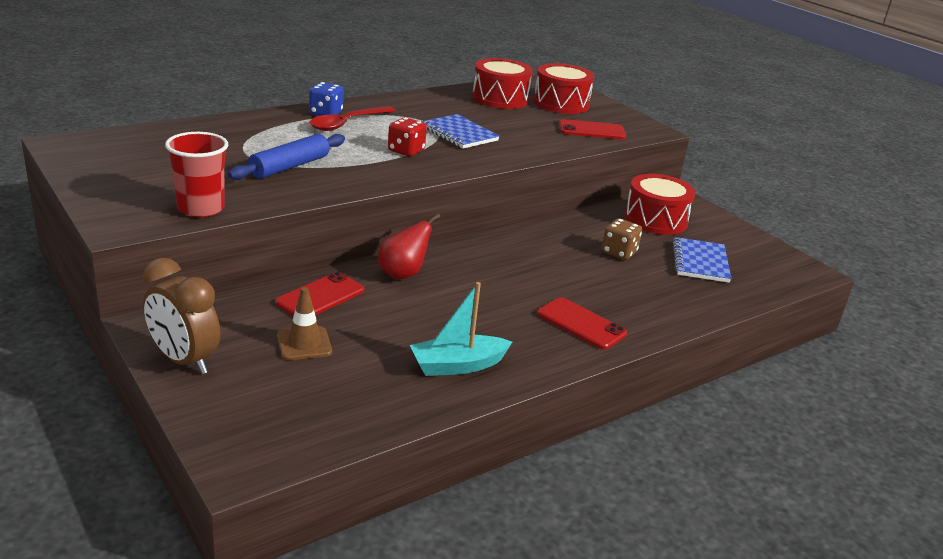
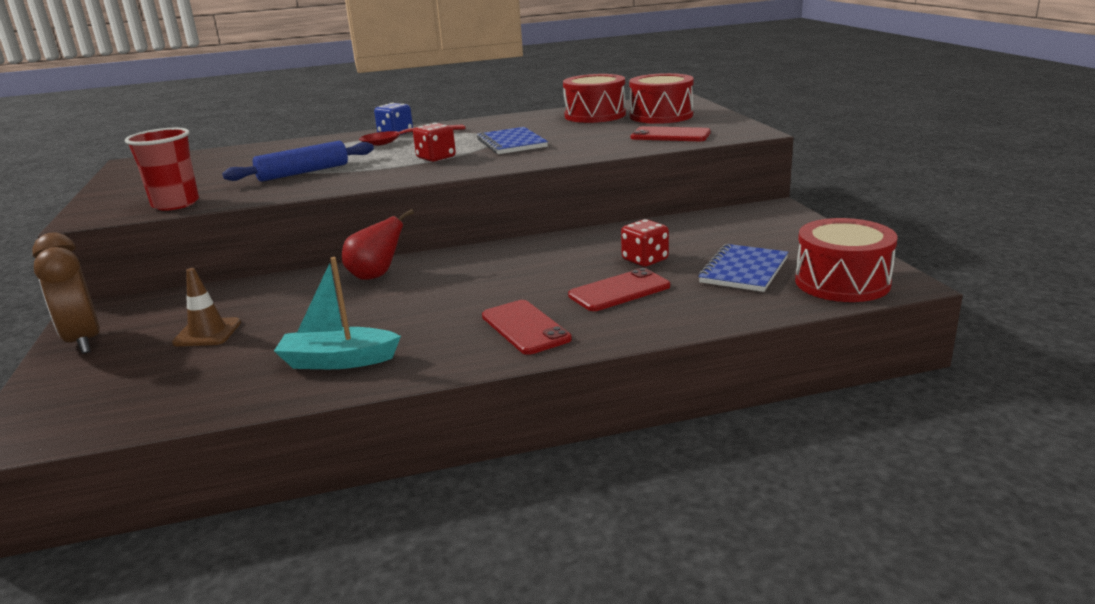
camera: 25 degrees right, 5 degrees down
(320, 296) = (271, 293): red phone -> red phone (619, 291)
(619, 252) = (645, 260): brown dice -> red dice
(655, 220) = (724, 229): red drum -> red drum (842, 282)

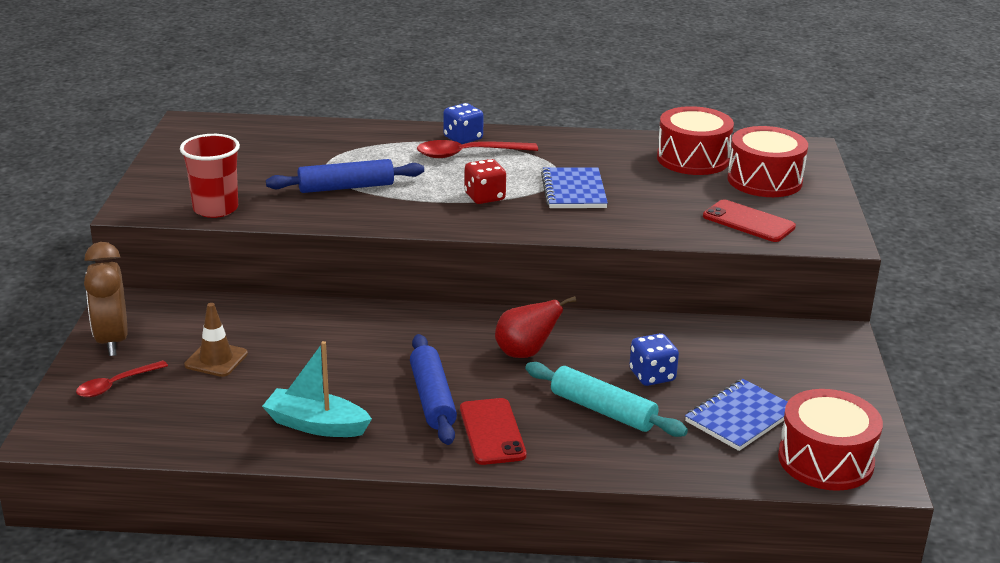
camera: 15 degrees right, 5 degrees up
(94, 376) = (116, 385): none -> red spoon
(376, 276) = (385, 326): red pear -> red pear (525, 353)
(451, 316) = (432, 398): none -> blue rolling pin
(619, 291) = (602, 410): red phone -> turquoise rolling pin
(645, 260) = (652, 376): red dice -> blue dice

